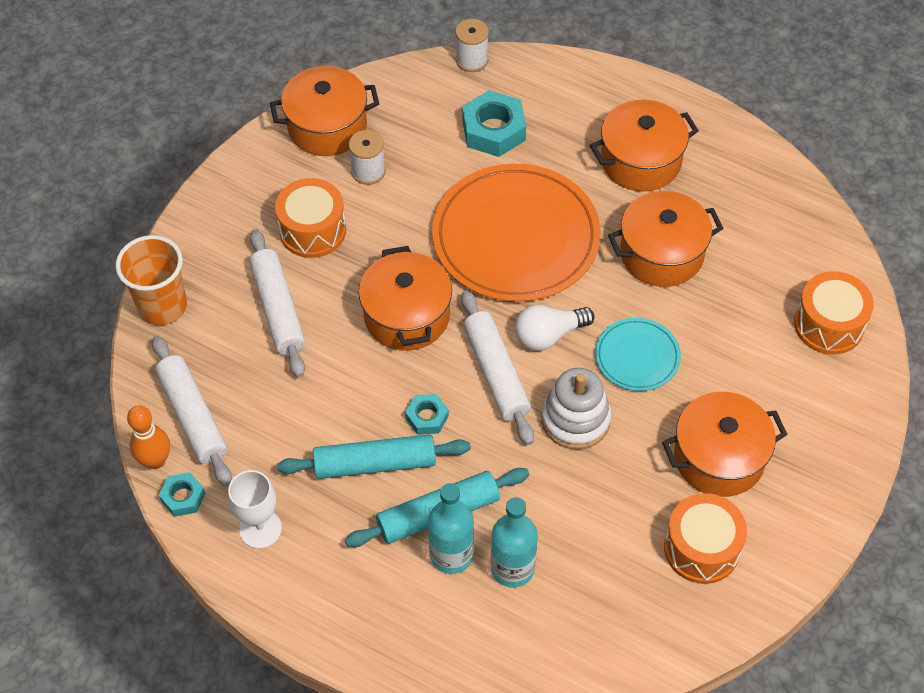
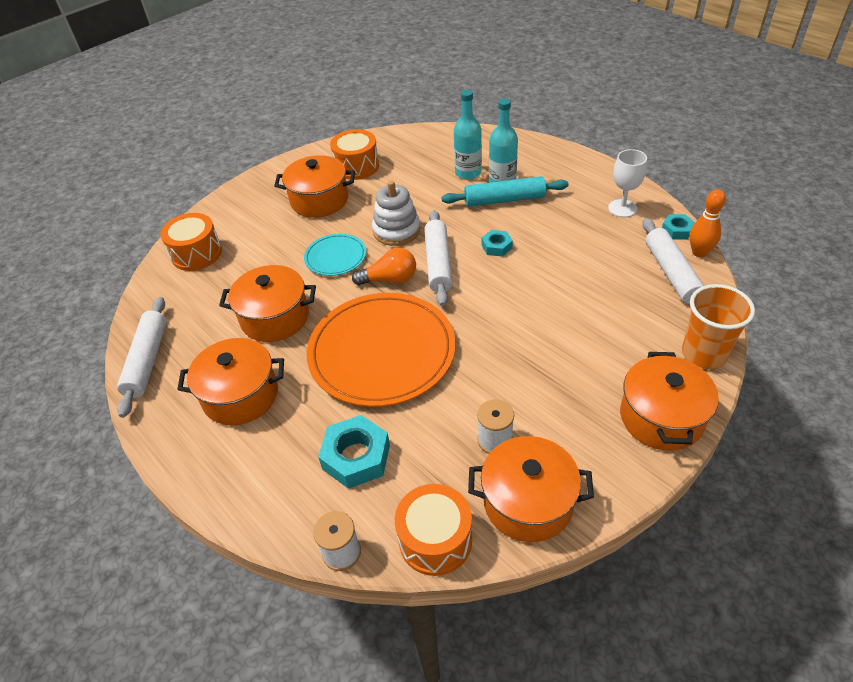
camera: 160 degrees left, 10 degrees down
(278, 309) = (599, 333): white rolling pin -> white rolling pin (147, 361)
(313, 230) = (560, 393): orange drum -> orange drum (435, 540)
(375, 463) = (539, 228): turquoise rolling pin -> none
(407, 316) = (493, 310): orange pot -> orange pot (661, 417)
(548, 335) = (390, 279): white light bulb -> orange light bulb

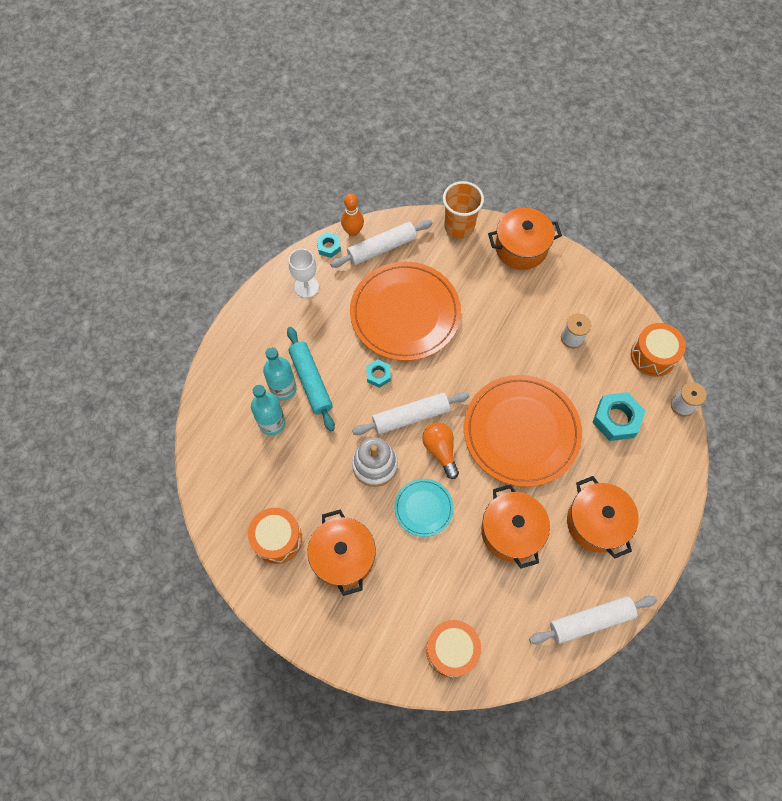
camera: 110 degrees left, 20 degrees up
(528, 502) = (609, 311): orange pot -> none
(572, 279) = (405, 313): none -> orange plate

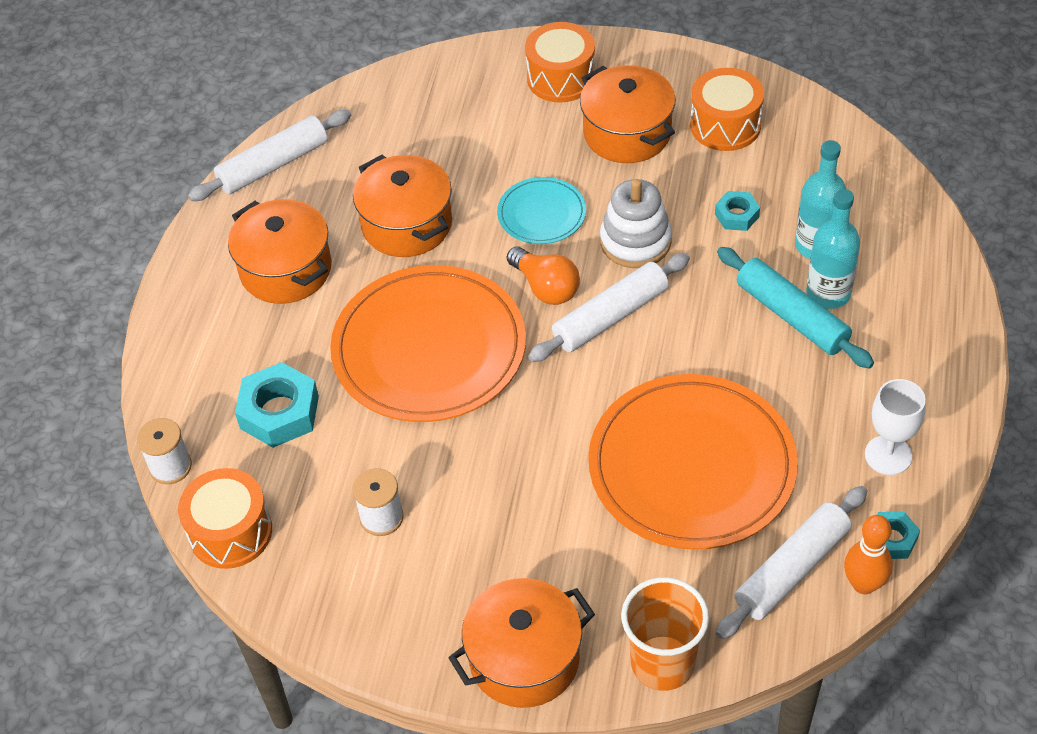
camera: 165 degrees right, 15 degrees down
(378, 375) = (689, 357): turquoise nut -> turquoise nut (737, 215)
(451, 650) = (446, 89): orange drum -> orange drum (561, 78)

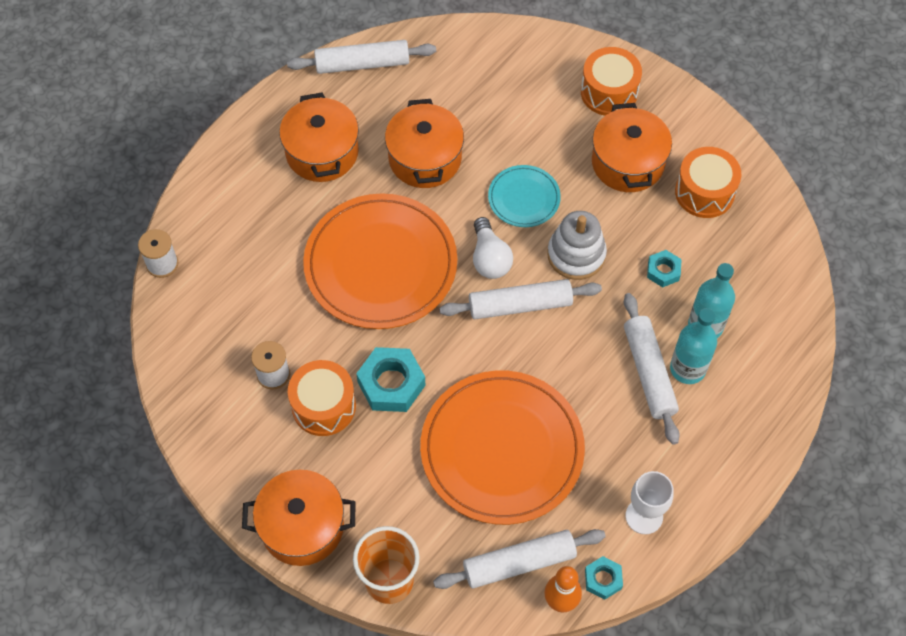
camera: 25 degrees right, 10 degrees up
(230, 532) = (172, 332): orange drum -> orange drum (323, 406)
(279, 412) = (254, 260): turquoise nut -> turquoise nut (391, 384)
(546, 287) = (489, 258): orange light bulb -> white light bulb
(791, 316) = (648, 372): turquoise rolling pin -> white rolling pin

